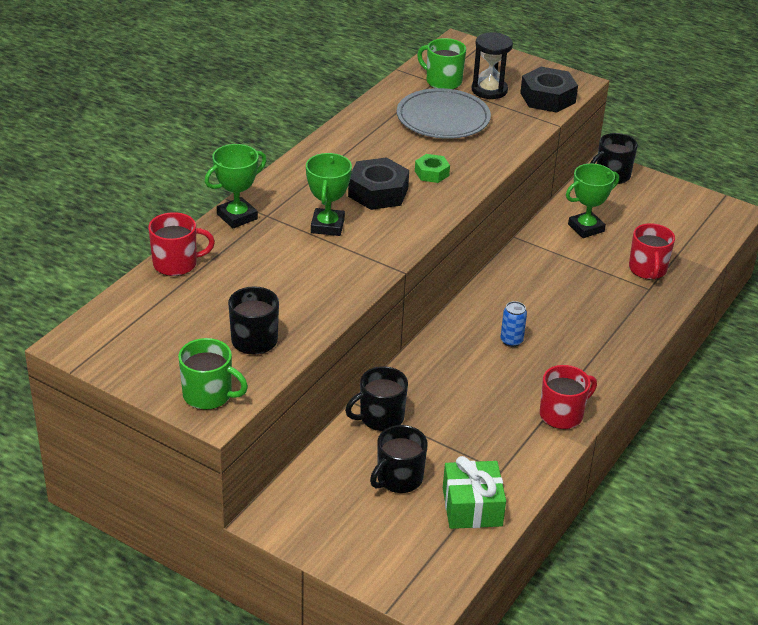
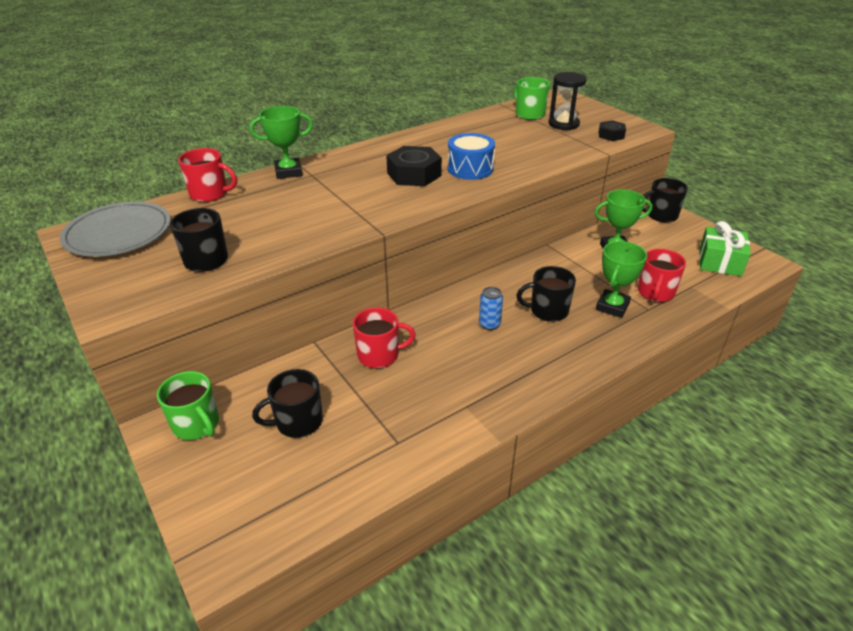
camera: 25 degrees right, 0 degrees up
(209, 395) = (122, 295): green mug -> green mug (197, 425)
(327, 226) = (351, 190): green trophy -> green trophy (612, 306)
(380, 418) = (326, 362): black mug -> black mug (548, 311)
(431, 173) = (470, 169): green nut -> blue drum
(443, 118) = (510, 136): grey plate -> grey plate (118, 233)
(472, 507) = (343, 472): green gift -> green gift (720, 262)
(547, 98) = (611, 135): black nut -> black nut, size x0.57
(562, 414) = (494, 403): red mug -> red mug (379, 355)

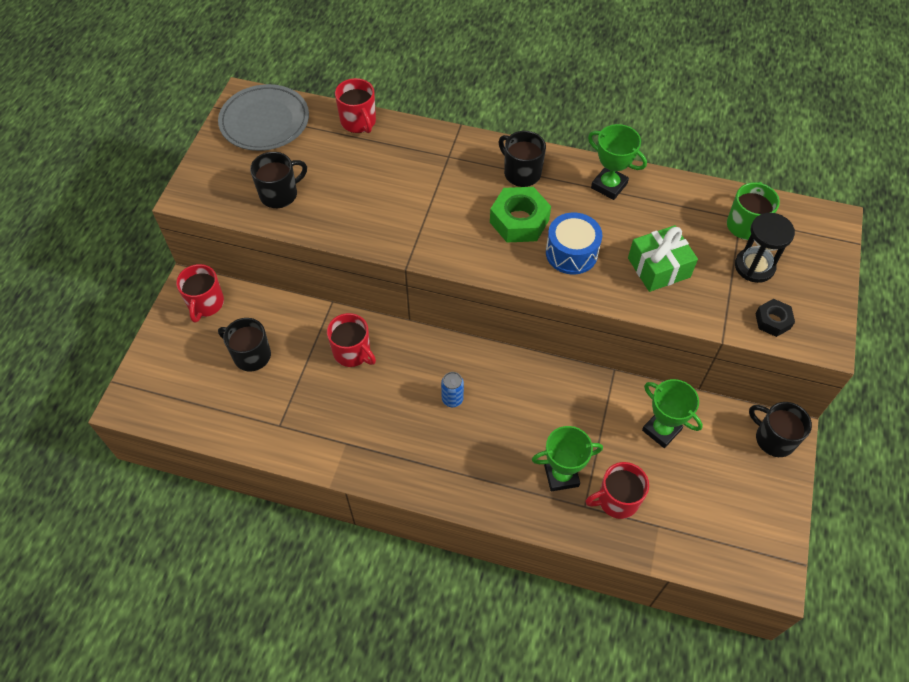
camera: 50 degrees right, 20 degrees up
(197, 425) = (205, 304): green mug -> red mug
(288, 172) = (437, 138): green trophy -> green trophy (609, 186)
(414, 174) = (519, 221): black nut -> green nut
(548, 311) = (509, 430): black mug -> black mug (521, 173)
(720, 262) = (730, 533): green gift -> green gift (659, 267)

